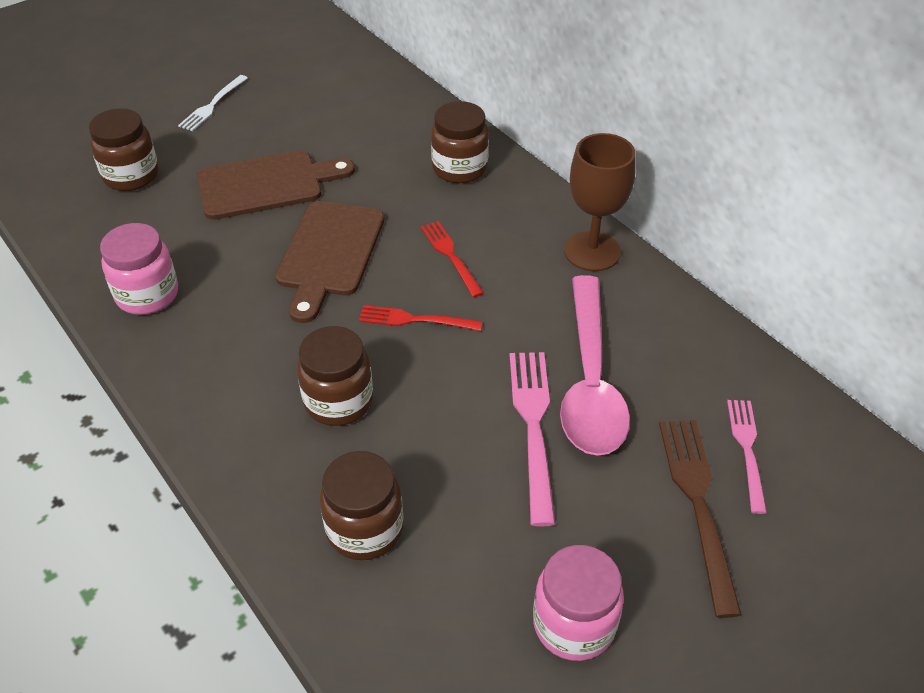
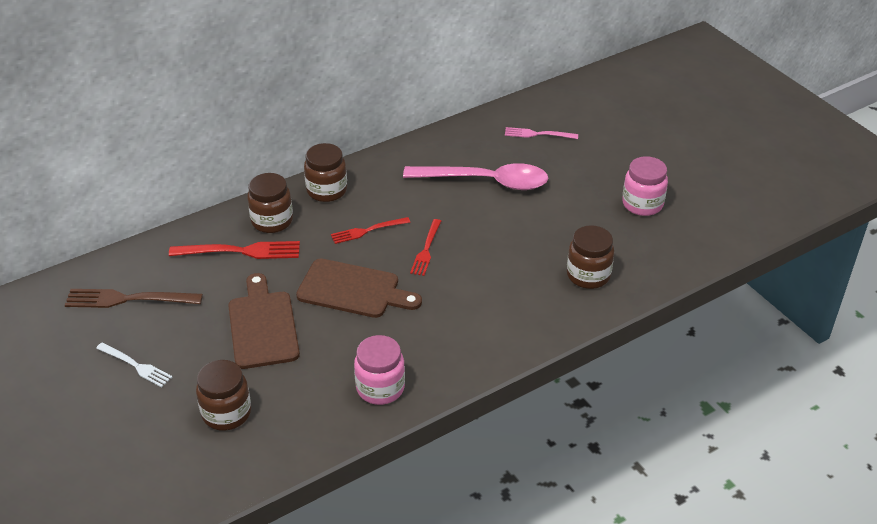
camera: 85 degrees left, 5 degrees down
(338, 401) = (493, 285): brown jar -> brown jar (327, 190)
(399, 151) = (241, 251): none -> red fork
(533, 426) = (517, 206): pink fork -> none
(592, 251) = (375, 169): brown goblet -> none
(697, 503) = (571, 155): brown fork -> brown fork (128, 299)

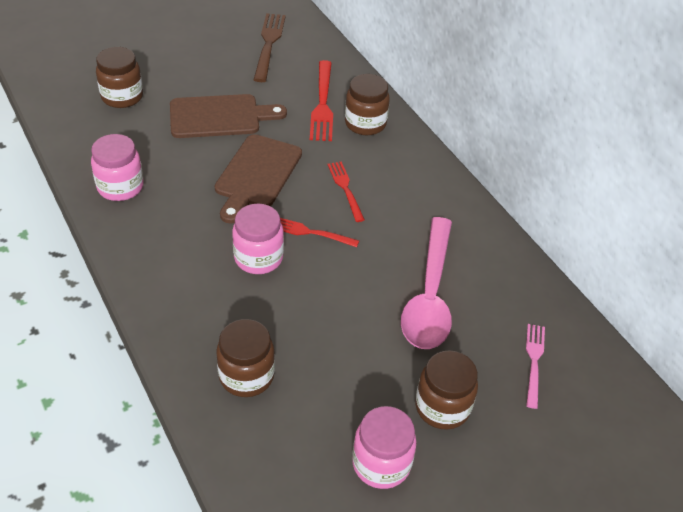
camera: 90 degrees right, 5 degrees up
(136, 366) = (190, 51): white fork -> none
(327, 190) = (412, 162): brown jar -> brown jar (442, 407)
(462, 279) = (258, 258): none -> pink jar

